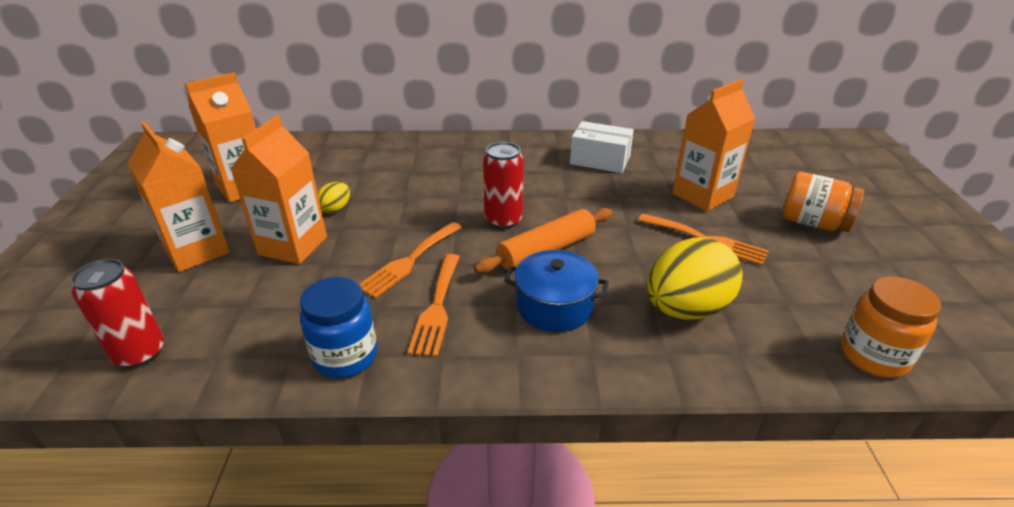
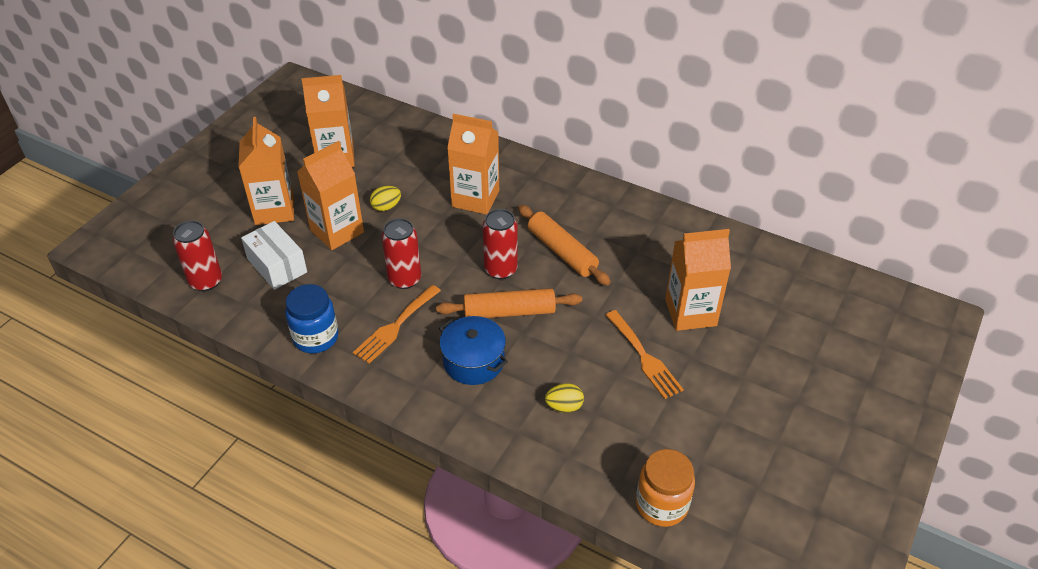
camera: 30 degrees right, 10 degrees up
(409, 261) = (404, 279): orange fork -> red can
(425, 176) = (475, 199): none -> orange carton
(546, 189) = (562, 252): none -> orange rolling pin
(600, 160) = (638, 237): white box -> white box (277, 265)
(686, 309) = (564, 406): yellow egg -> yellow egg, size x0.46
(813, 223) = (758, 381): orange jar -> none

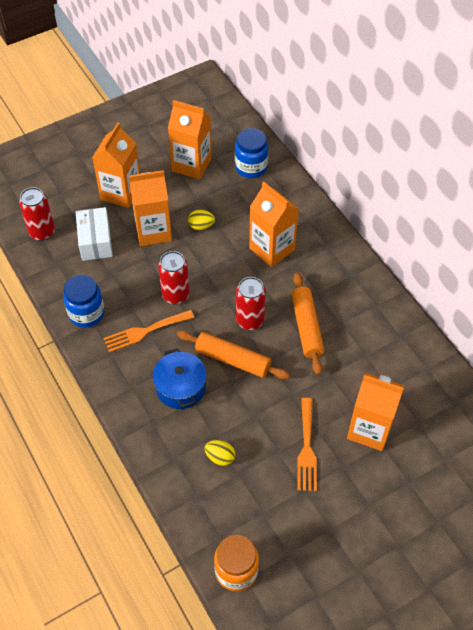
camera: 30 degrees right, 10 degrees up
(401, 137) = (251, 167): none -> blue jar

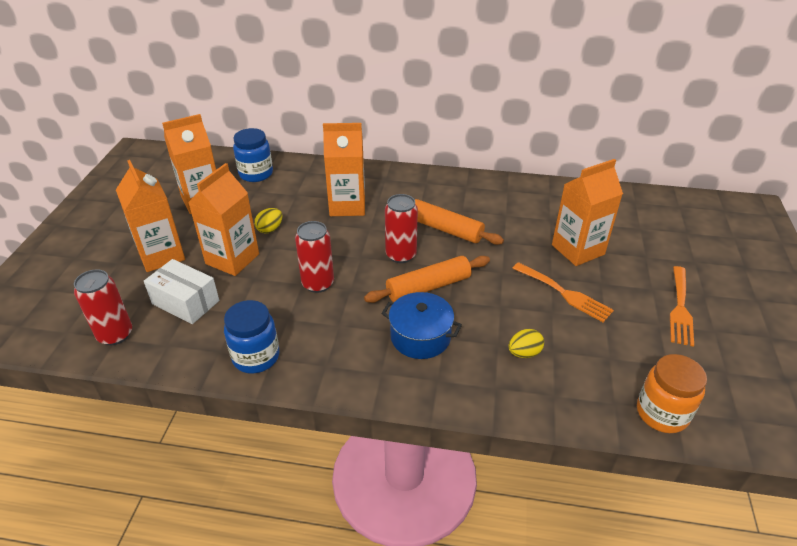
camera: 50 degrees left, 15 degrees down
(145, 331) = (330, 326): orange fork -> orange fork (680, 309)

